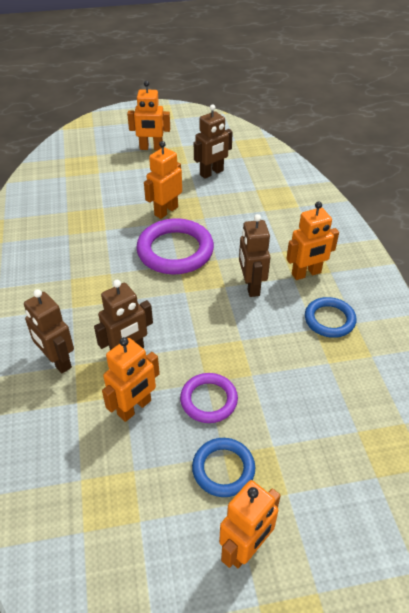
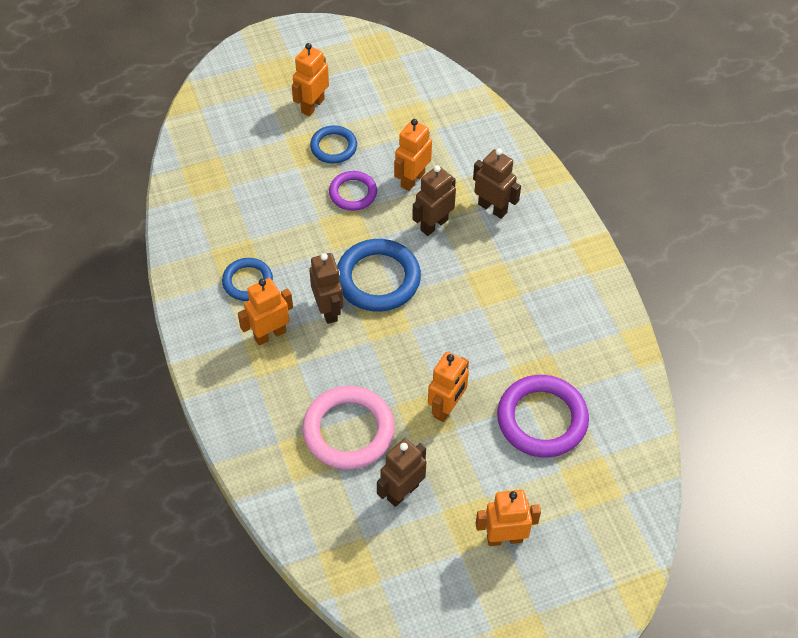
camera: 170 degrees right, 10 degrees up
(175, 251) = (419, 346): purple ring -> purple ring (542, 419)
(199, 307) = (378, 279): none -> blue ring
(244, 206) = (348, 431): none -> pink ring

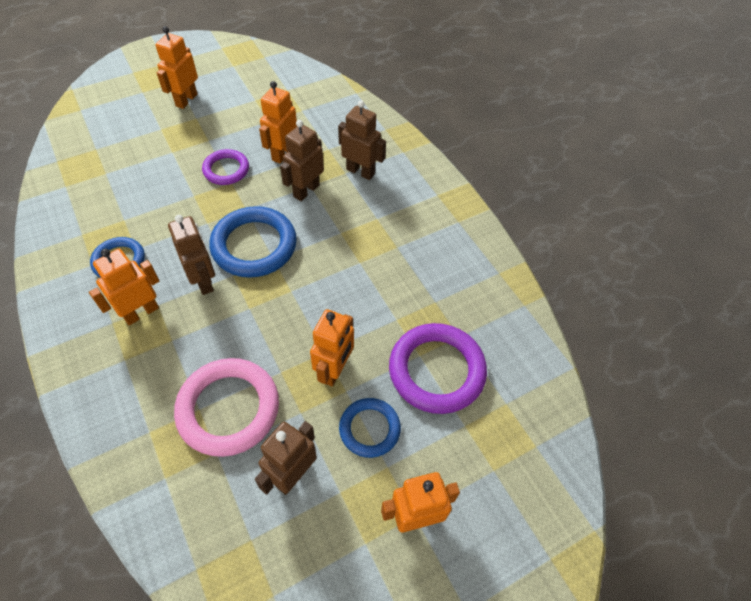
camera: 10 degrees left, 0 degrees up
(333, 147) = (207, 132): blue ring -> blue ring (369, 429)

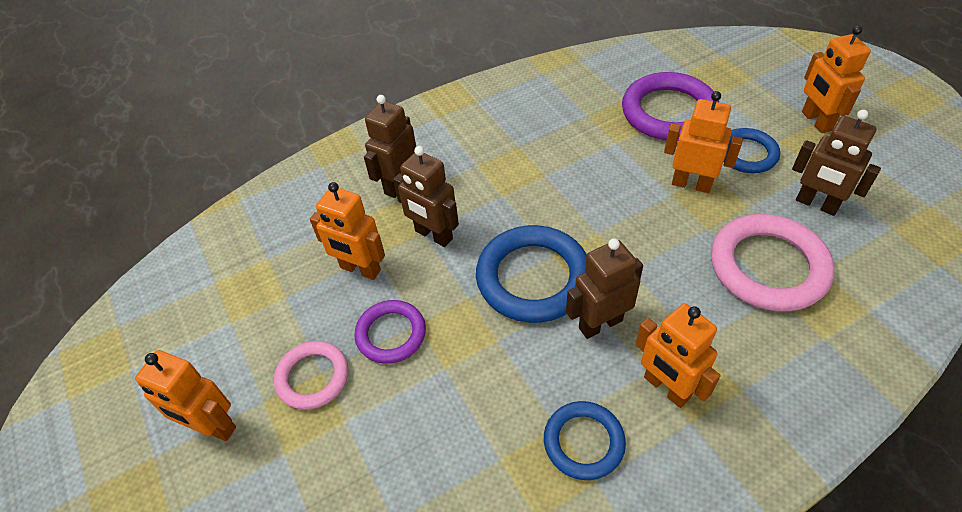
camera: 85 degrees left, 5 degrees down
(205, 136) = (313, 377): none -> pink ring

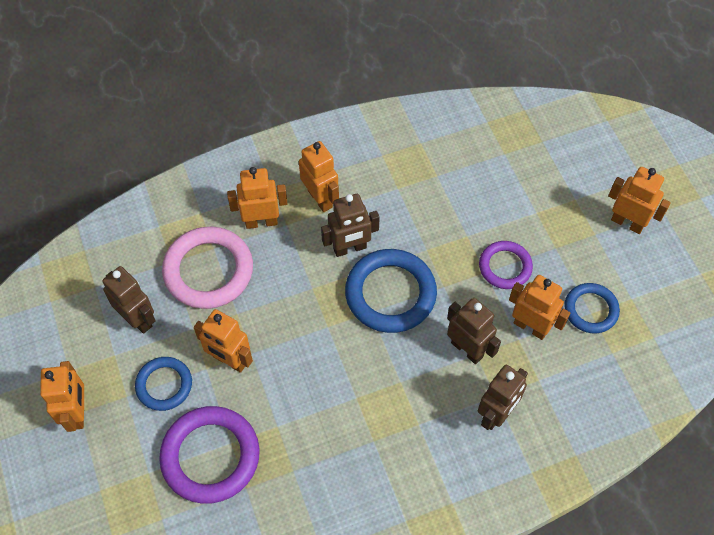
camera: 175 degrees left, 10 degrees up
(313, 377) = (561, 244): pink ring -> none
(583, 442) = (383, 176): blue ring -> blue ring (590, 310)
(734, 339) = (261, 222): none -> orange robot

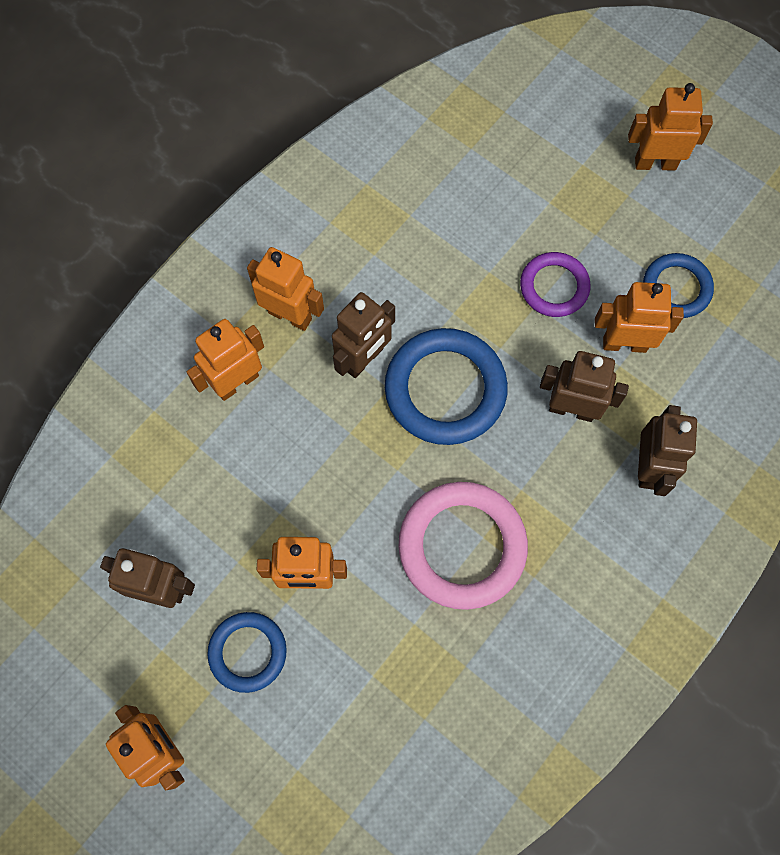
camera: 30 degrees left, 10 degrees up
(208, 270) = (210, 479): pink ring -> pink ring (462, 546)
(210, 456) = (359, 706): purple ring -> none

